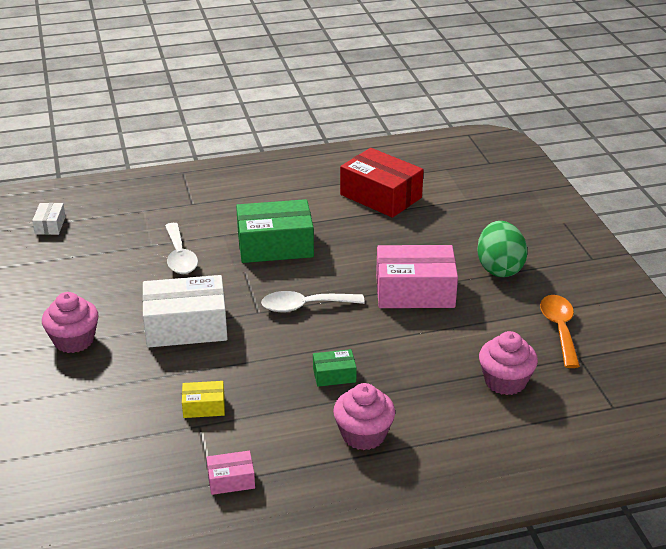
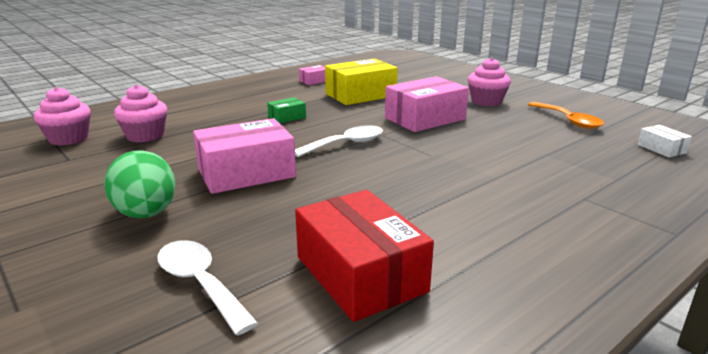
camera: 155 degrees right, 10 degrees down
(180, 256) = (504, 152): white spoon -> white spoon (200, 283)
(186, 326) = (425, 118): white box -> pink box
(204, 407) = (360, 95): yellow box -> yellow box, size x2.11
(275, 245) = (430, 179): green box -> none
(363, 435) = (248, 101): pink cupcake -> pink cupcake (69, 138)
(380, 196) = (360, 274): red box -> red box turned 45 degrees clockwise
(559, 329) = (81, 174): orange spoon -> orange spoon (568, 121)

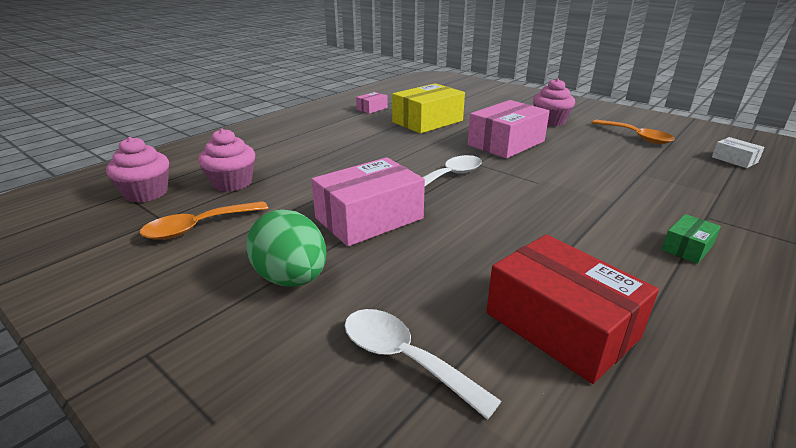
camera: 10 degrees left, 5 degrees up
(95, 168) = (198, 227): none -> orange spoon
(287, 117) = (370, 151): green box -> green box (687, 247)

